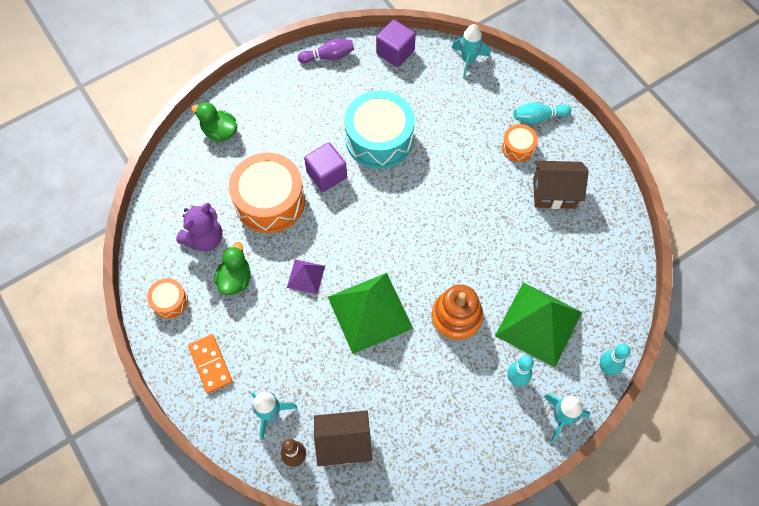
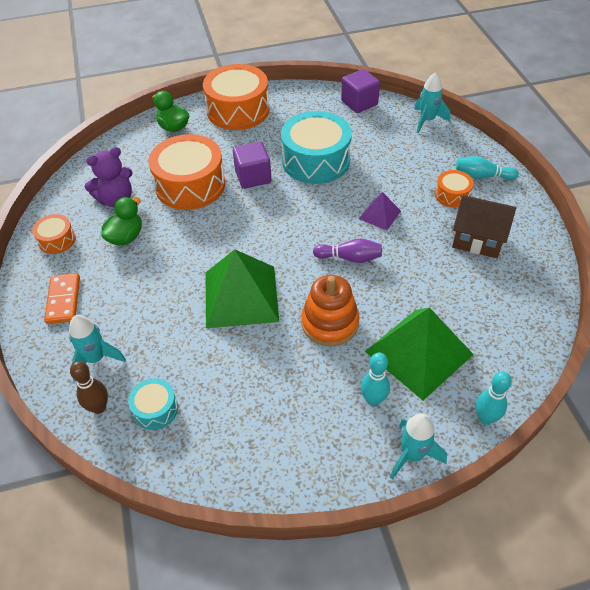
camera: 20 degrees right, 15 degrees down
(277, 92) = (238, 110): none -> orange drum
(306, 276) = (193, 251): purple pyramid -> purple pyramid (379, 214)
(328, 56) = (297, 95): purple bowling pin -> purple bowling pin (350, 258)
(344, 443) = (155, 409): brown house -> turquoise drum

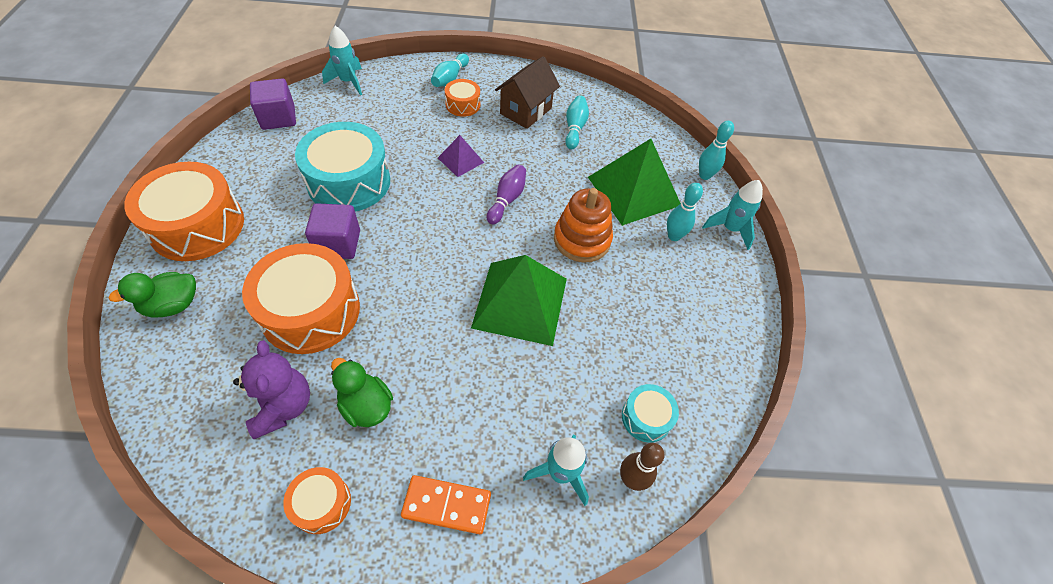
camera: 80 degrees left, 5 degrees up
(480, 284) = (575, 128): none -> turquoise bowling pin

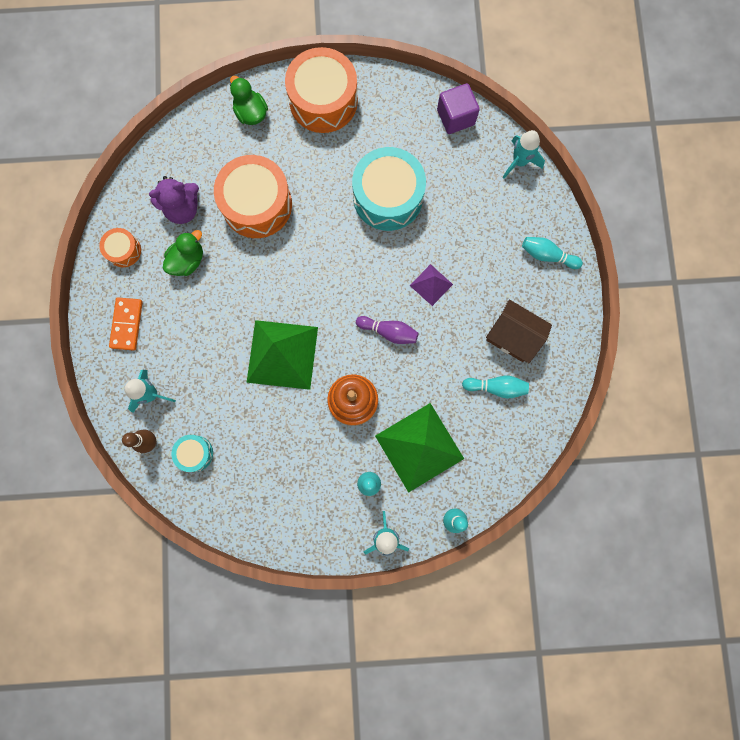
camera: 90 degrees right, 25 degrees up
(338, 244) = (320, 206): purple cube -> none
(463, 105) = (509, 274): orange drum -> none

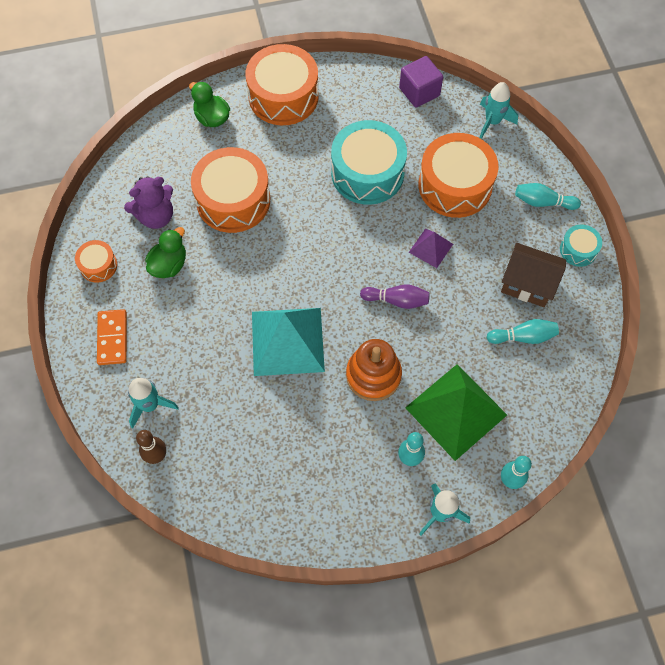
camera: 10 degrees left, 15 degrees down
(195, 453) = (209, 460): turquoise drum -> turquoise drum (578, 250)
(282, 354) = (287, 341): green pyramid -> turquoise pyramid
(468, 224) = (455, 185): none -> orange drum

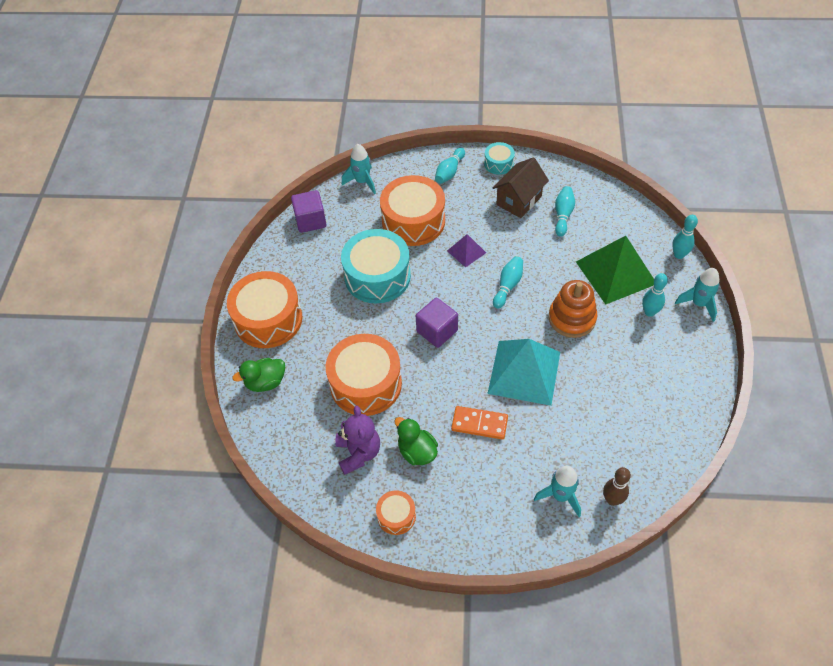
camera: 70 degrees left, 10 degrees down
(112, 338) = (481, 517): orange domino -> orange domino (479, 424)
(315, 246) = (437, 331): none -> purple cube
(397, 300) = (508, 286): purple bowling pin -> turquoise bowling pin

